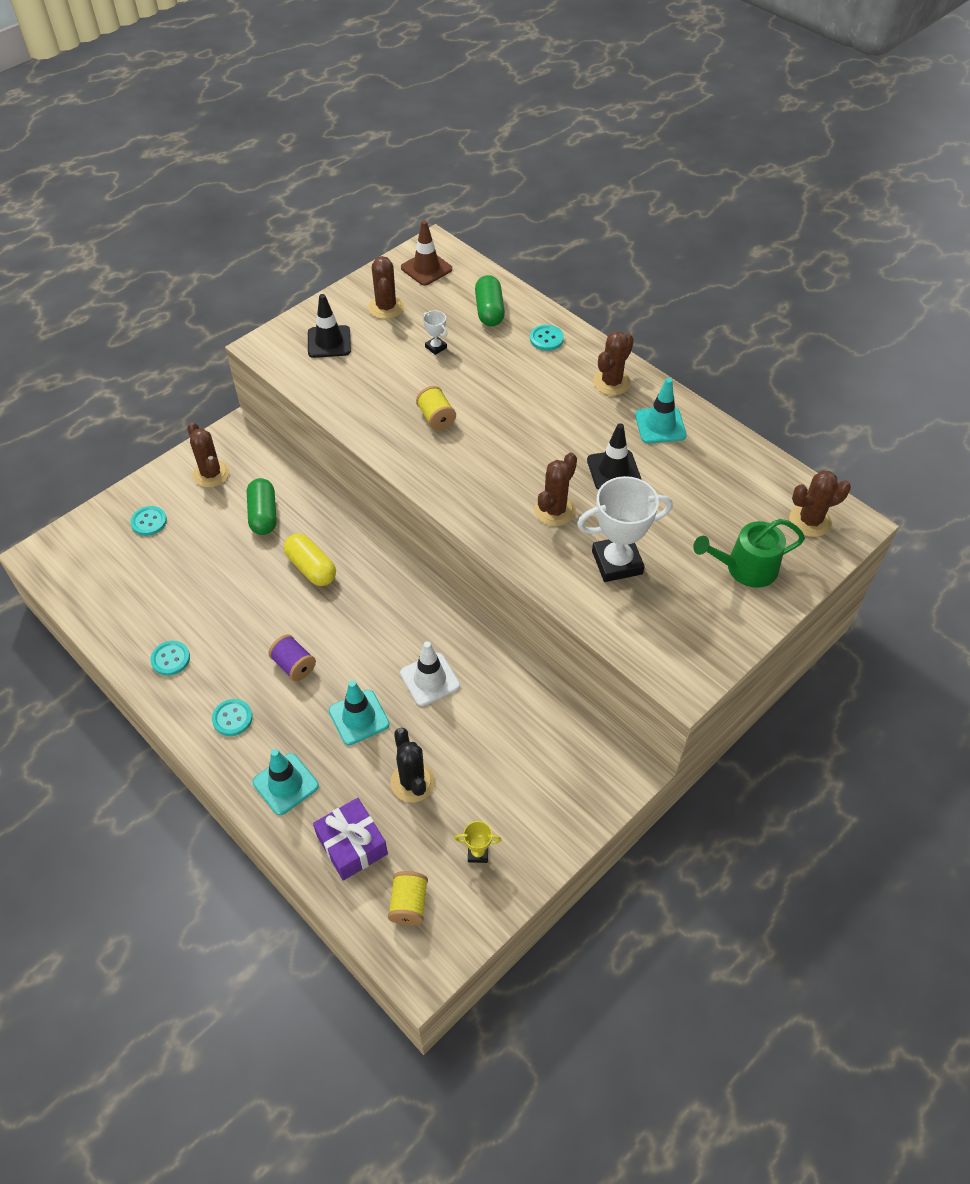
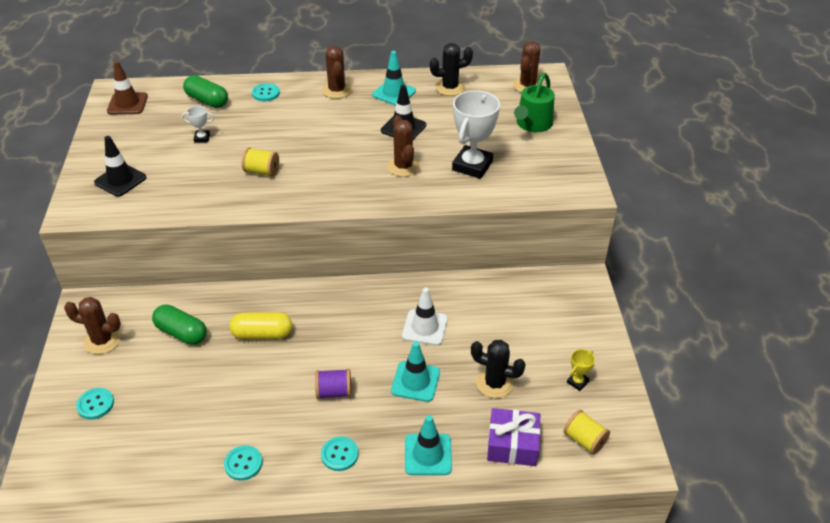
camera: 50 degrees left, 10 degrees down
(386, 307) = (132, 139): brown cactus -> none
(724, 461) = (450, 87): none -> black cactus

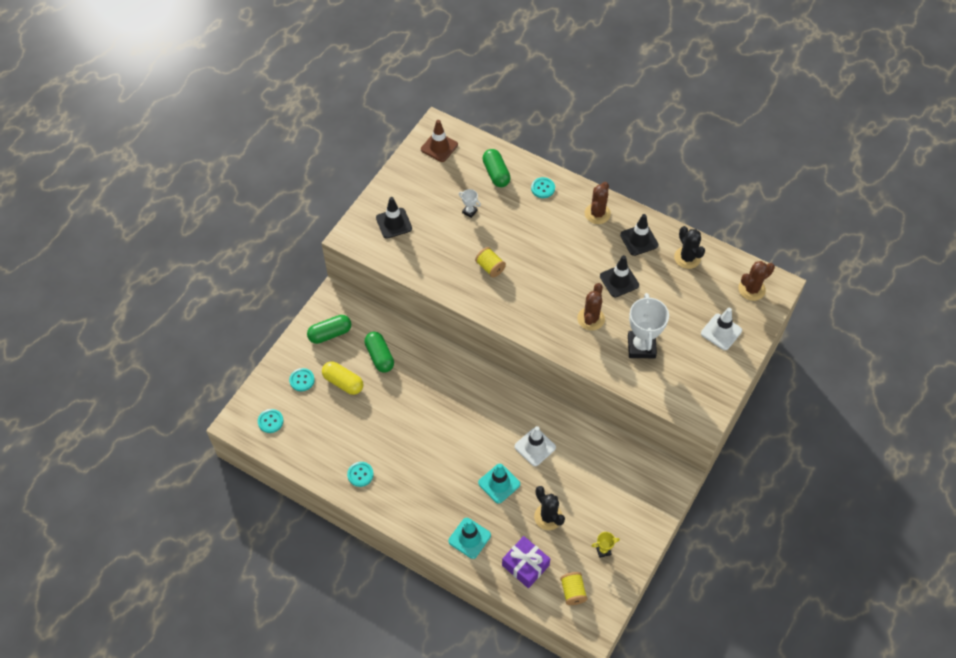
camera: 35 degrees right, 15 degrees up
(102, 341) = (330, 334): brown cactus -> green capsule
(262, 334) = (428, 388): yellow capsule -> yellow capsule (343, 382)
(334, 392) = (444, 459): purple spool -> none
(339, 454) = (418, 504): turquoise button -> turquoise button (270, 421)
(394, 93) = (639, 240): turquoise traffic cone -> black traffic cone
(450, 87) = (687, 258): black cactus -> black cactus turned 45 degrees clockwise
(472, 166) = (641, 346): white trophy -> white trophy turned 60 degrees counterclockwise
(532, 124) = (721, 332): green watering can -> white traffic cone

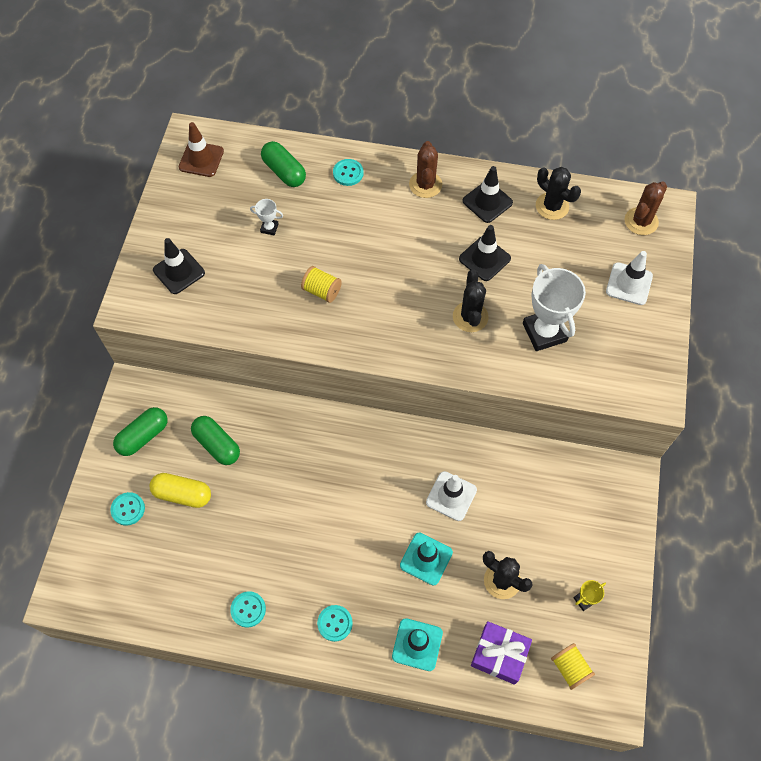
camera: 20 degrees left, 5 degrees up
(270, 421) = (105, 579): turquoise button -> turquoise button (335, 623)
(591, 319) = (470, 317): brown cactus -> black cactus

